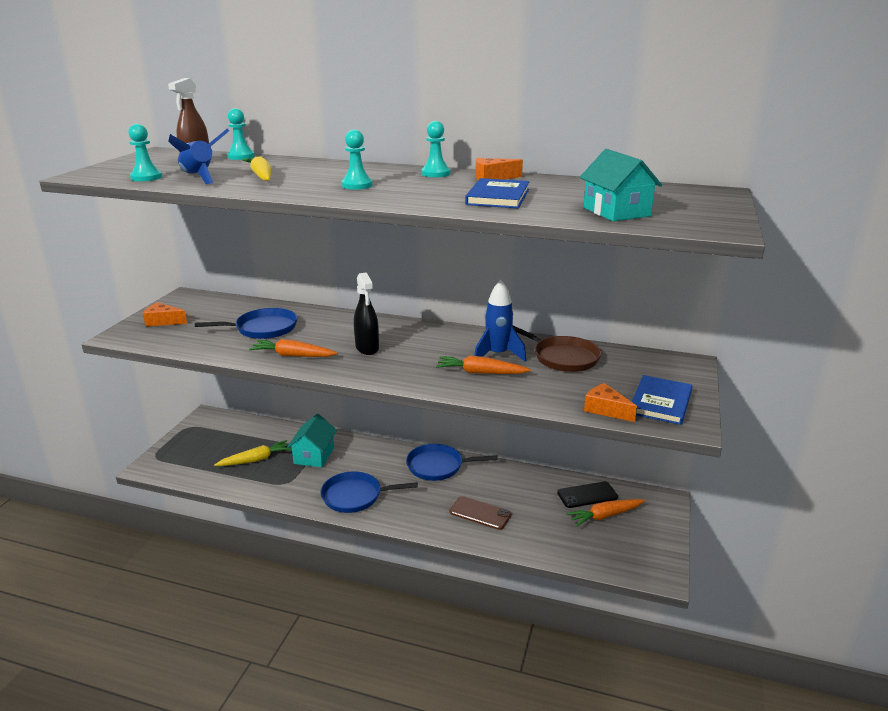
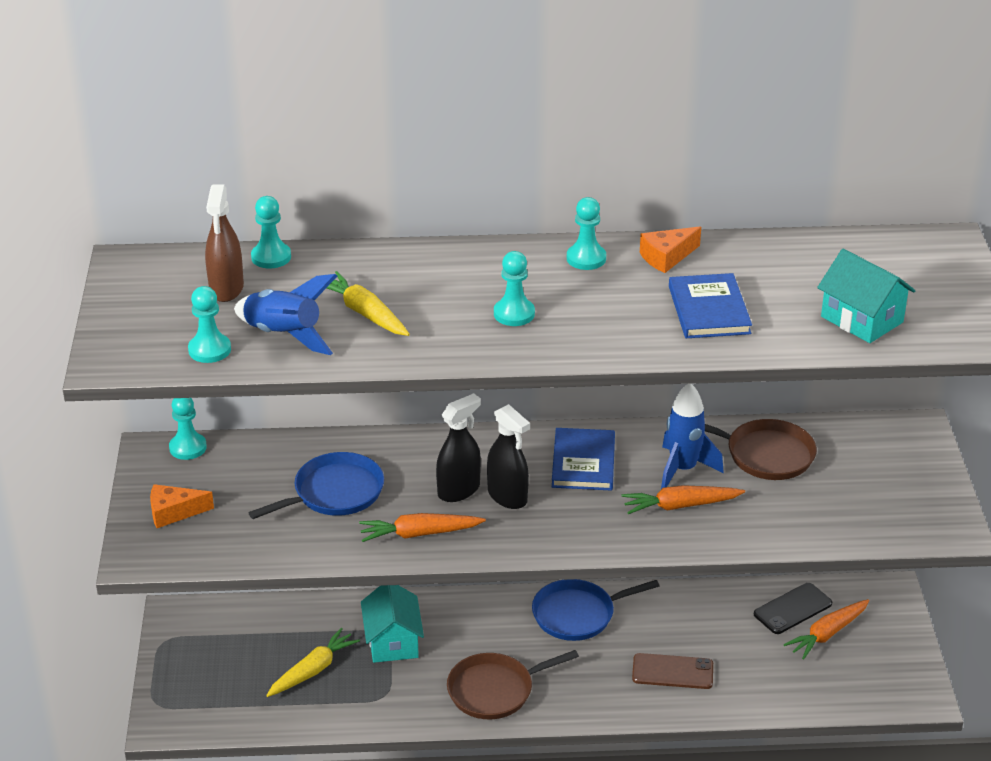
camera: 20 degrees left, 10 degrees up
(205, 297) = (188, 448): none -> turquoise pawn
(339, 340) = (459, 490): none -> black spray bottle
(355, 496) = (495, 690): blue pan -> brown pan
(605, 409) = (856, 531): orange cheese -> none
(660, 402) = (911, 504): blue book -> blue book (583, 462)

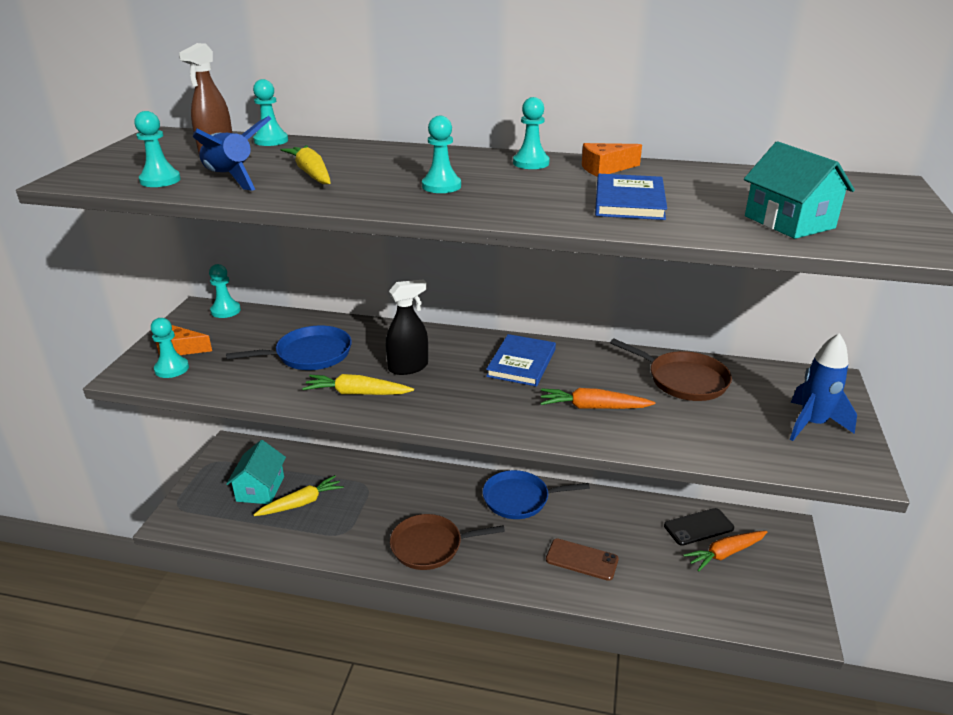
camera: 15 degrees right, 5 degrees down
(183, 540) = (171, 369): none -> turquoise pawn
(393, 641) = (370, 493): turquoise house -> turquoise house (260, 489)
(419, 534) = (357, 393): orange carrot -> yellow carrot
(507, 496) = (445, 377): black spray bottle -> none
(683, 469) = (605, 380): blue rocket -> blue rocket (812, 424)

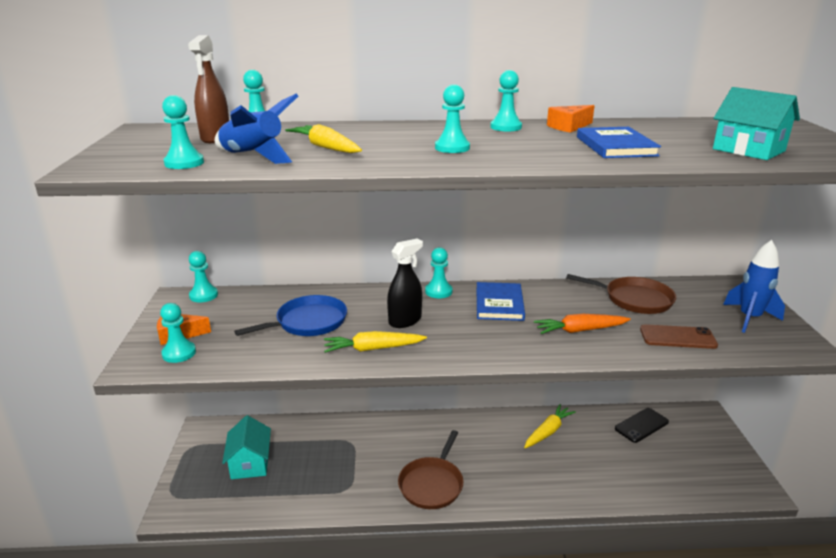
camera: 15 degrees left, 5 degrees down
(301, 503) = (296, 468): yellow carrot -> yellow carrot (548, 431)
(430, 546) = (432, 484): brown pan -> brown pan turned 45 degrees counterclockwise
(464, 339) = (438, 291): none -> turquoise pawn
(519, 499) = (489, 429): blue pan -> none
(581, 560) = (564, 470): brown phone -> brown phone (677, 337)
(725, 554) = (671, 442): orange carrot -> none

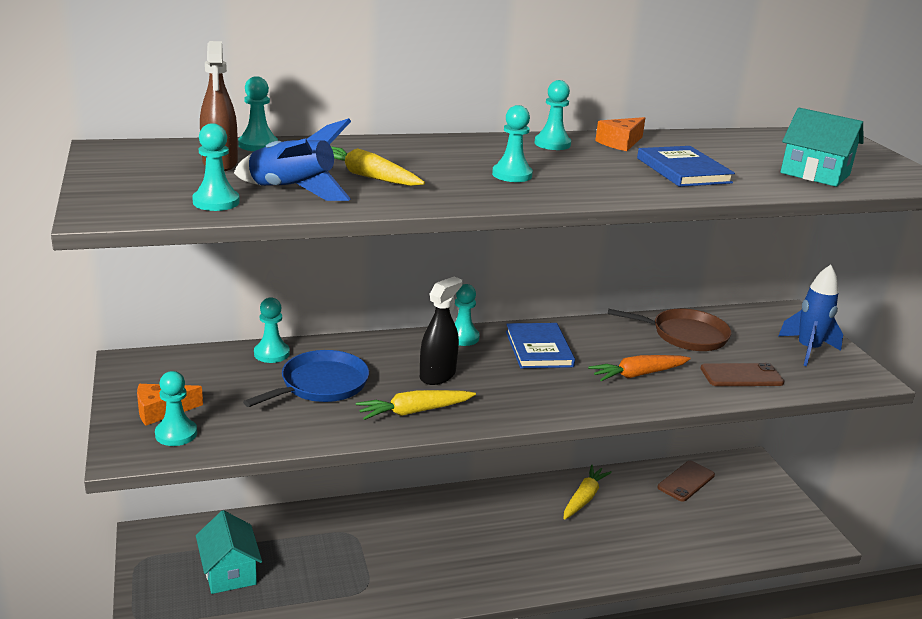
camera: 15 degrees left, 0 degrees up
(203, 295) = (166, 358): turquoise pawn -> turquoise pawn (271, 353)
(432, 484) = (466, 572): brown pan -> none
(641, 425) = (686, 481): black phone -> brown phone

